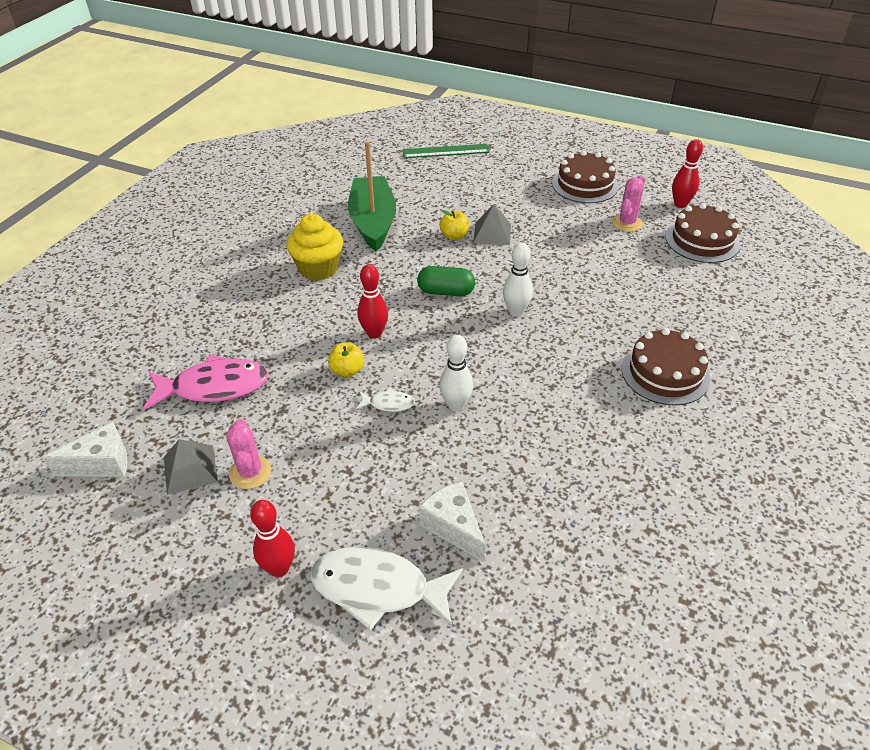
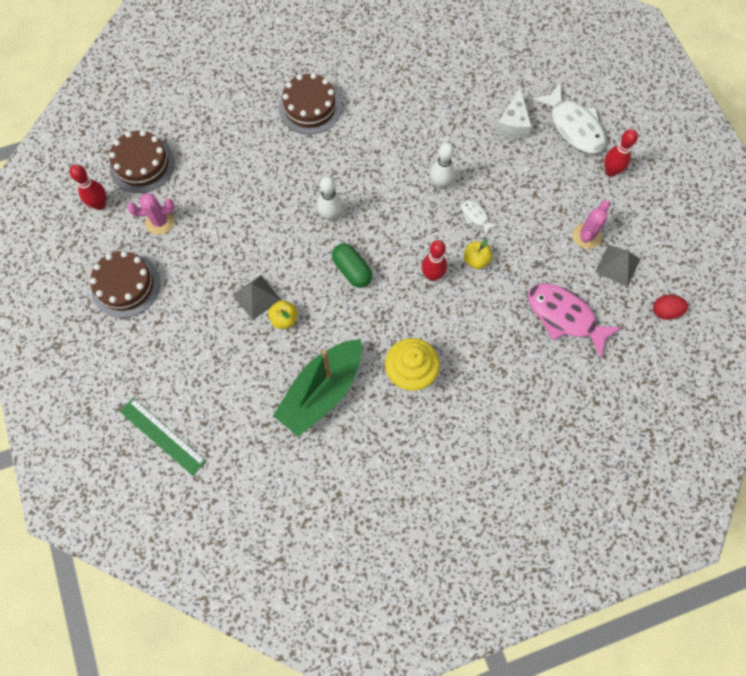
camera: 135 degrees left, 25 degrees up
(102, 463) = (665, 311): white cheese -> red egg

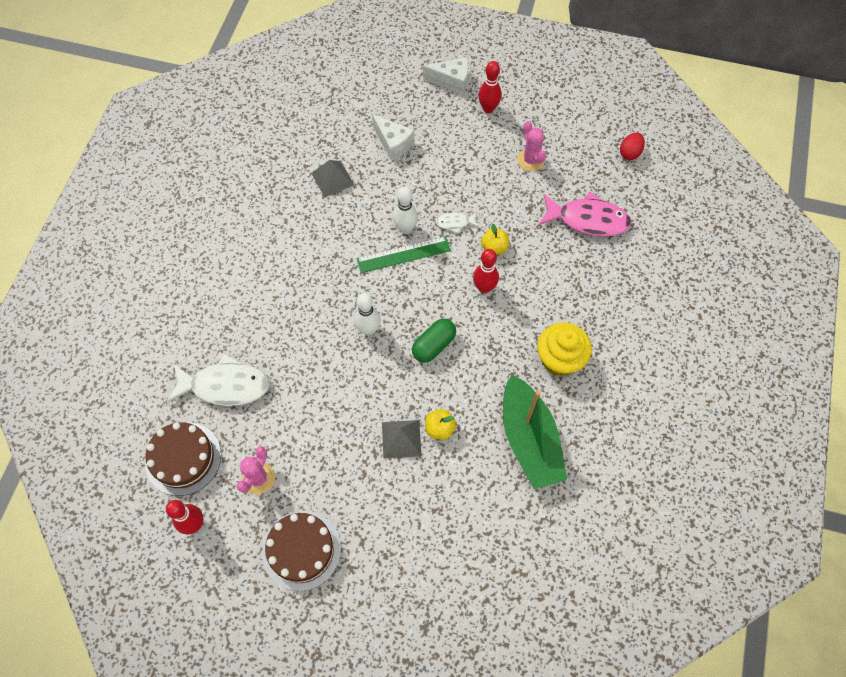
camera: 55 degrees left, 5 degrees down
(162, 436) = (480, 604): green ruler -> green ruler (403, 254)
(310, 107) = (247, 279): brown cake -> none
(352, 270) = (433, 345): green capsule -> green capsule turned 45 degrees counterclockwise
(564, 317) = (588, 220): pink fish -> pink fish turned 150 degrees counterclockwise
(573, 126) = (429, 106): white fish -> white fish (225, 386)
(613, 127) = (451, 81): none -> white cheese
(617, 265) = (570, 157): grey pyramid -> grey pyramid (332, 179)

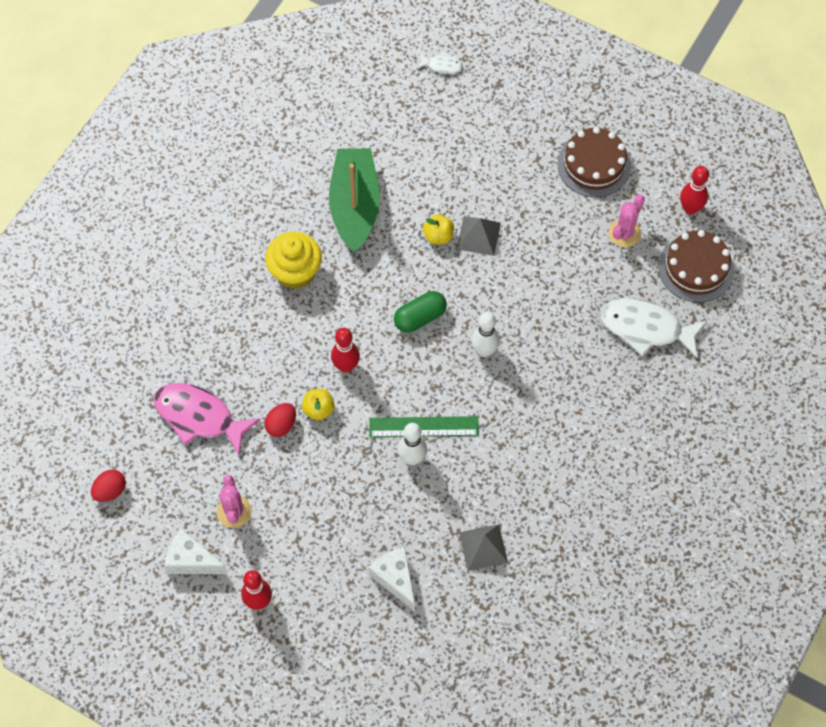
camera: 165 degrees left, 0 degrees up
(451, 81) = (291, 658): white cheese -> white cheese (191, 560)
(455, 223) = (353, 451): white fish -> white fish (442, 65)
(520, 229) = (281, 425): none -> red egg

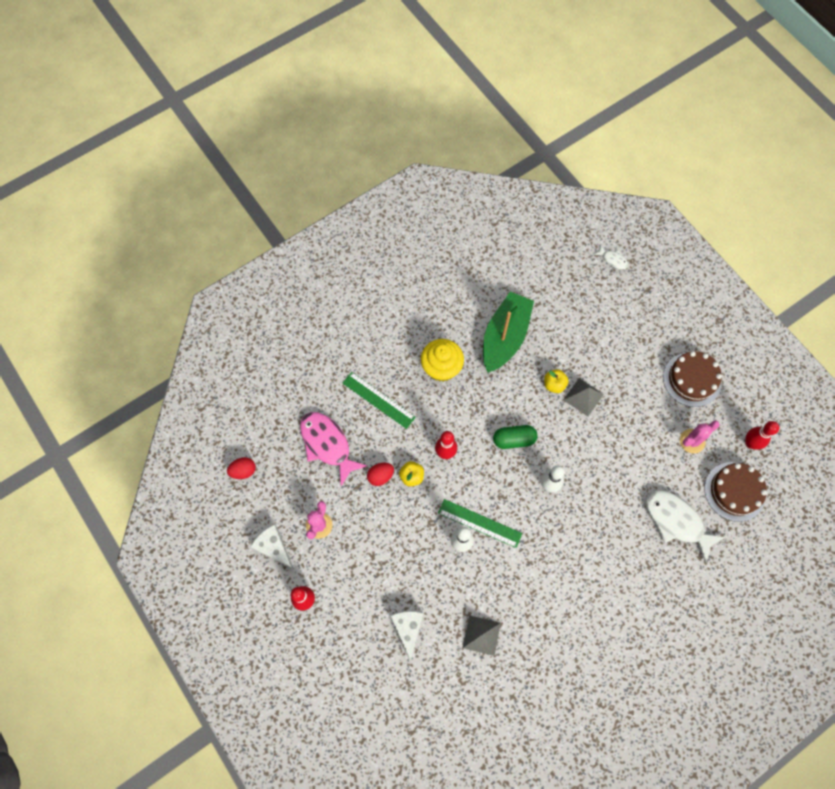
camera: 25 degrees right, 5 degrees up
(236, 340) = (378, 400): none -> green ruler

